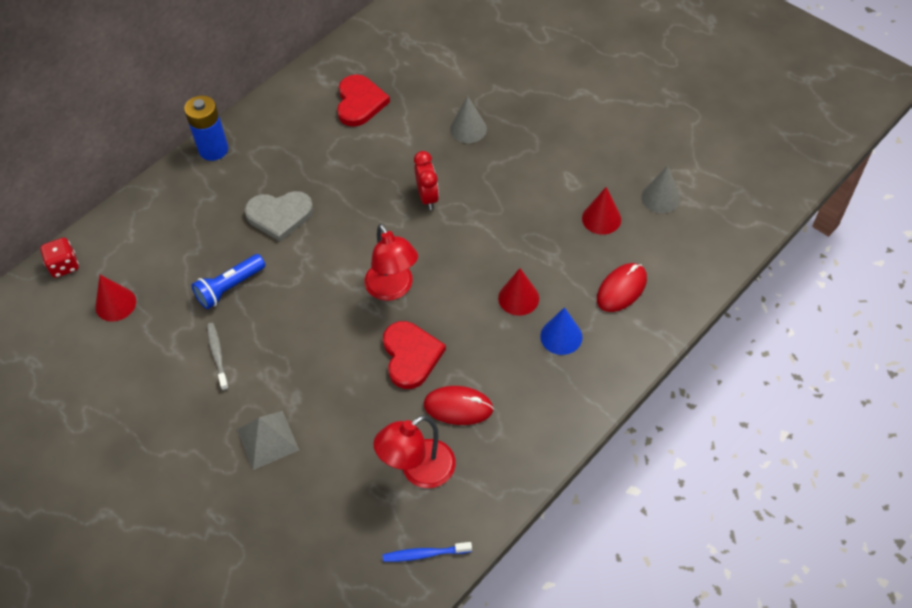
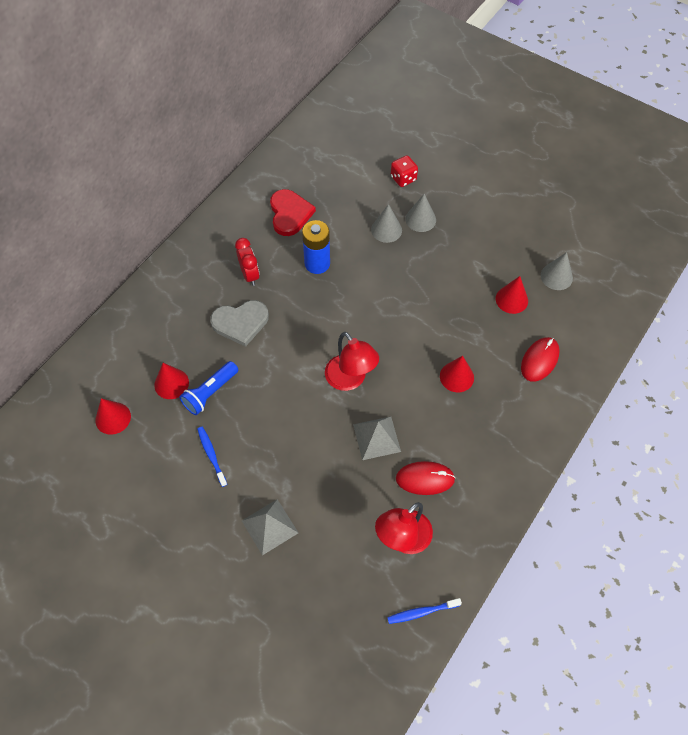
camera: 10 degrees left, 5 degrees up
(64, 266) = (60, 387): red dice -> red dice (403, 178)
(188, 273) = (171, 383): none -> red cone
(213, 149) = (171, 268): blue battery -> blue battery (317, 263)
(217, 355) = (211, 455): grey toothbrush -> blue toothbrush
(411, 356) = (376, 437): red heart -> grey pyramid
(427, 197) = (364, 294): red clock -> red clock (250, 275)
(511, 121) = (420, 219): none -> grey cone
(561, 336) = (498, 407): blue cone -> none

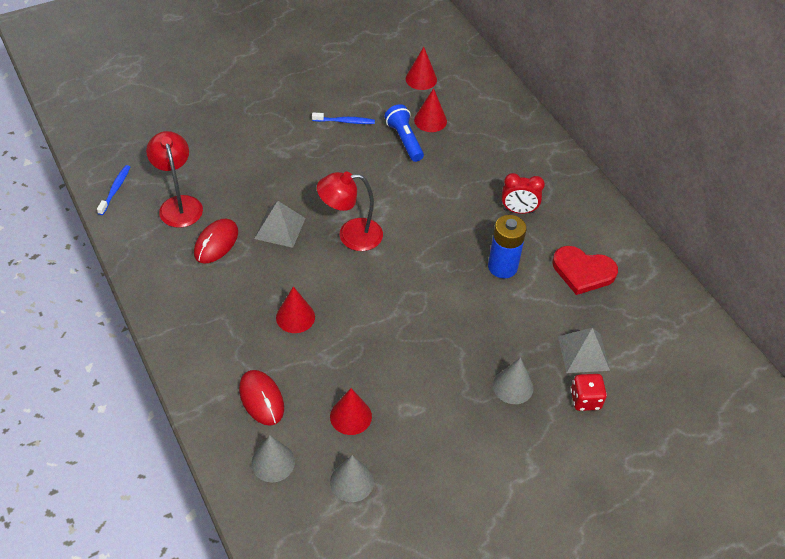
camera: 115 degrees right, 10 degrees down
(240, 323) = (465, 184): grey heart -> none
(269, 526) = (257, 132): grey pyramid -> grey pyramid (583, 353)
(386, 230) = (515, 346): grey cone -> grey cone (273, 462)

